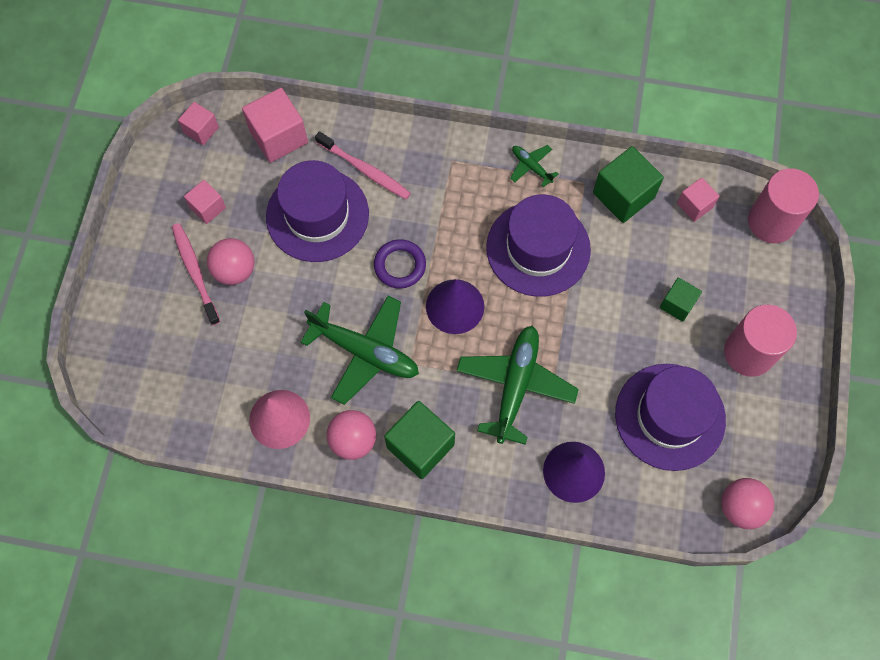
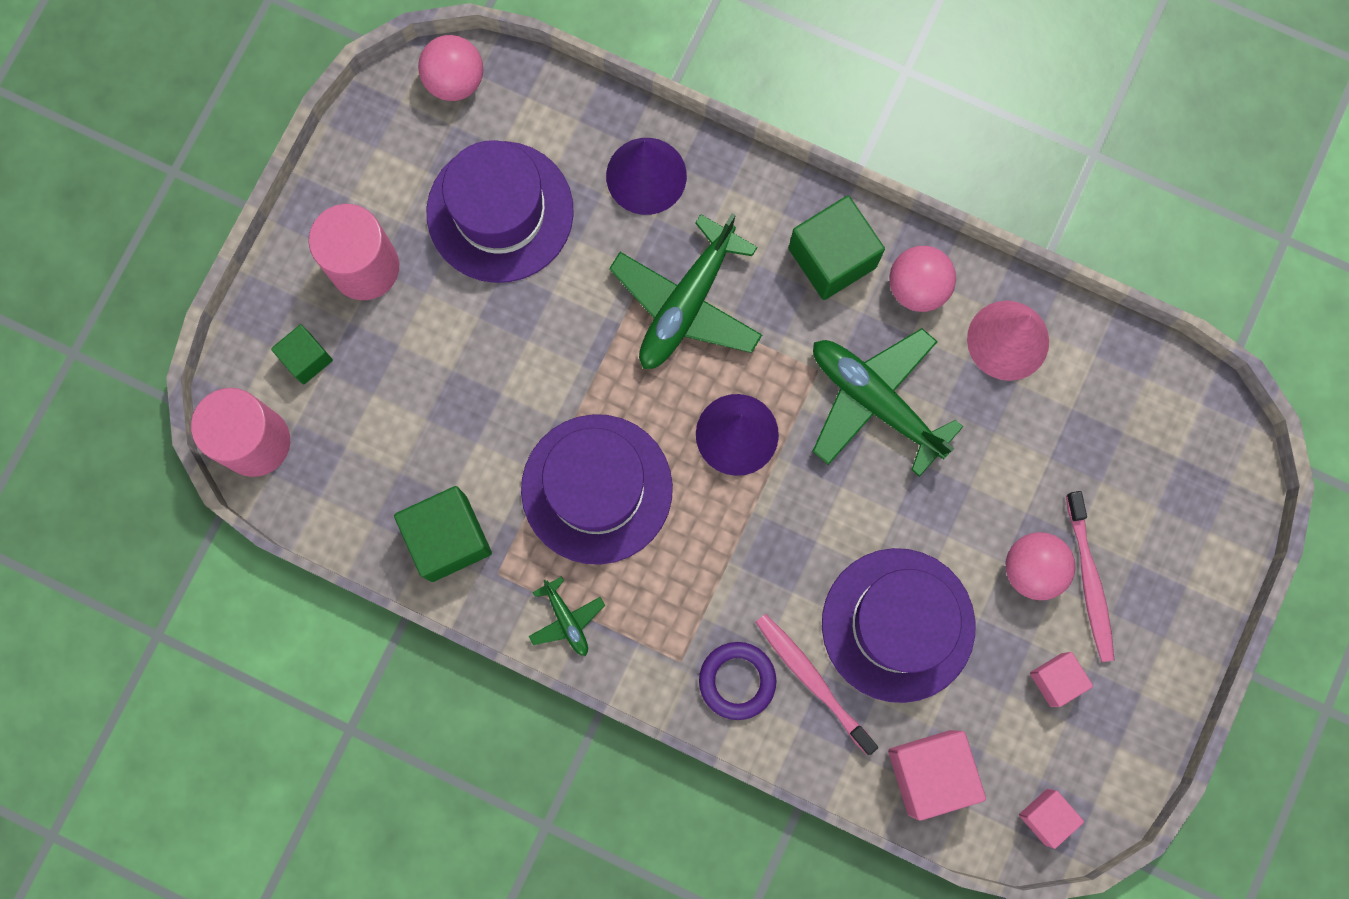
camera: 165 degrees left, 10 degrees up
(400, 265) = (798, 514): purple ring -> purple ring (737, 681)
(677, 304) = (433, 357): green cube -> green cube (306, 359)
(694, 205) = (353, 495): pink cube -> none

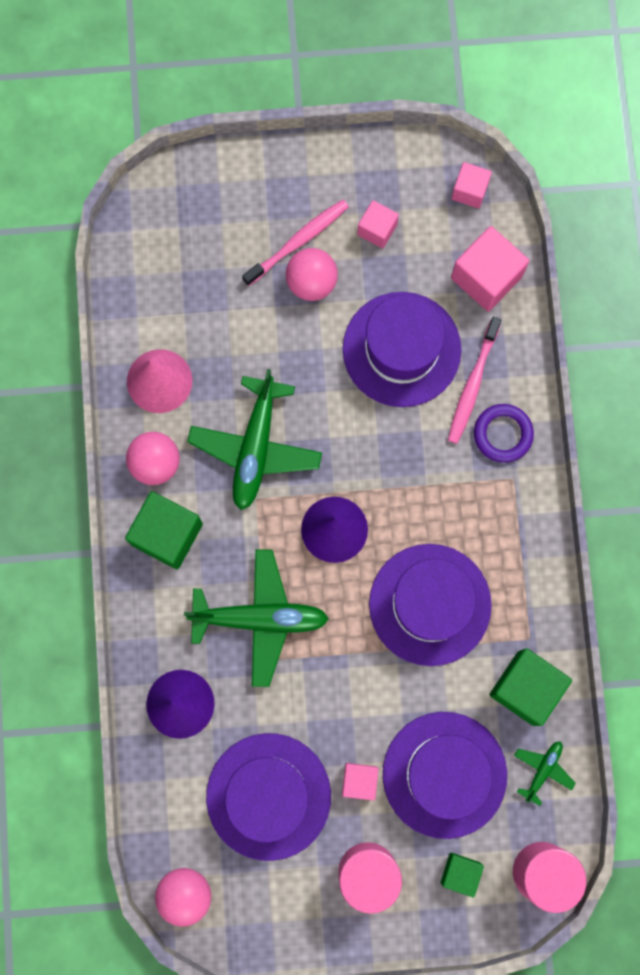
camera: 120 degrees left, 0 degrees up
(413, 400) = (444, 774): none -> purple hat
(460, 311) = (359, 780): none -> pink cube
(566, 620) = (532, 572): green plane -> green plane (543, 770)

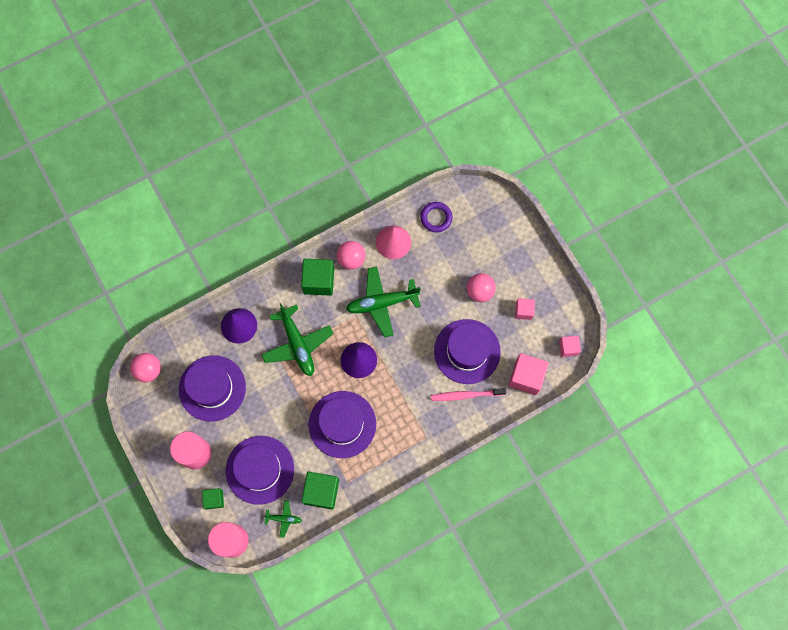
camera: 65 degrees right, 5 degrees down
(298, 241) = (497, 275): pink toothbrush -> none
(359, 780) = (238, 429): pink cube -> none
(503, 434) = (447, 422): purple ring -> purple ring (436, 218)

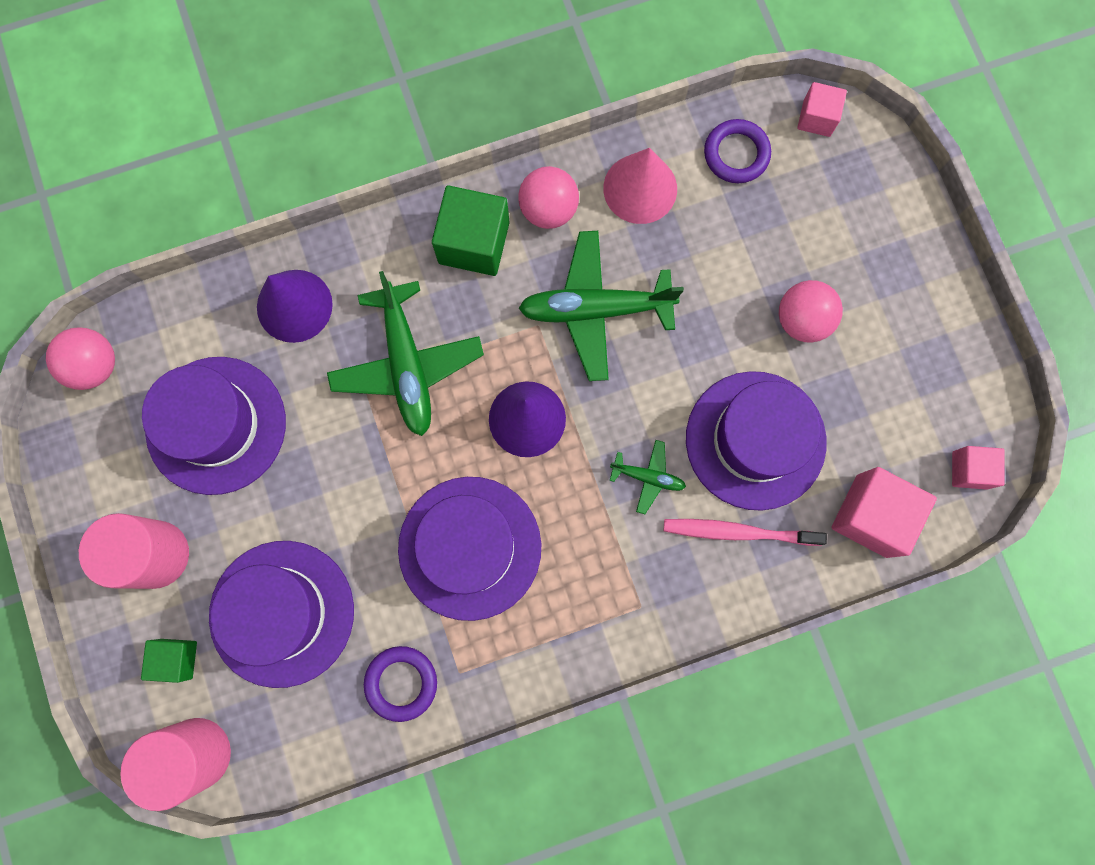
camera: 10 degrees right, 5 degrees up
(283, 518) = (312, 726): green plane -> green plane (648, 477)
(321, 491) = (401, 683): green cube -> purple ring
(523, 311) = (887, 376): pink cube -> pink cube (816, 118)

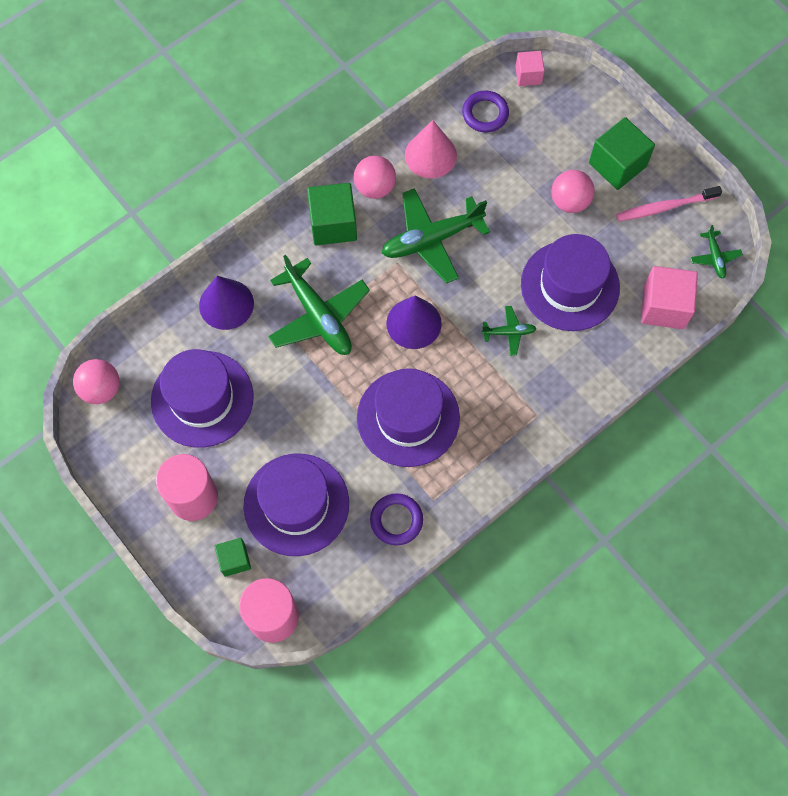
camera: 20 degrees left, 10 degrees down
(737, 532) = (581, 346): pink toothbrush -> pink toothbrush (664, 207)
(888, 289) = (617, 165): none -> green cube
(969, 470) = (714, 257): pink cube -> green plane

